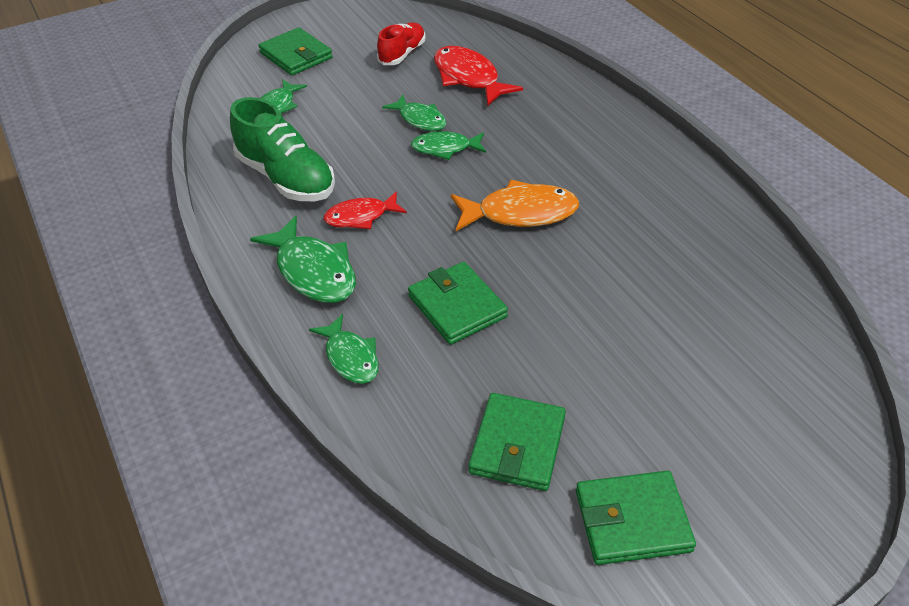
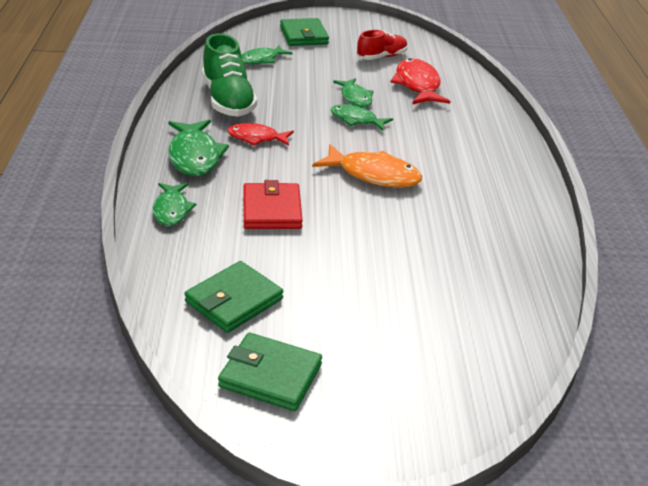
camera: 25 degrees right, 10 degrees down
(457, 306) = (272, 210): green wallet -> red wallet

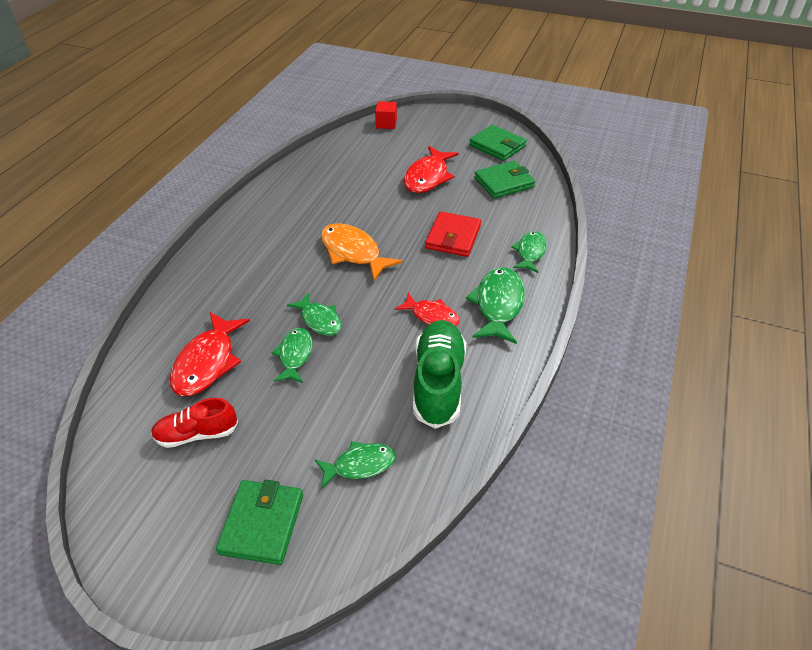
camera: 155 degrees left, 10 degrees up
(352, 286) = (428, 177): none -> red fish
(497, 382) = (386, 124): none -> red cube

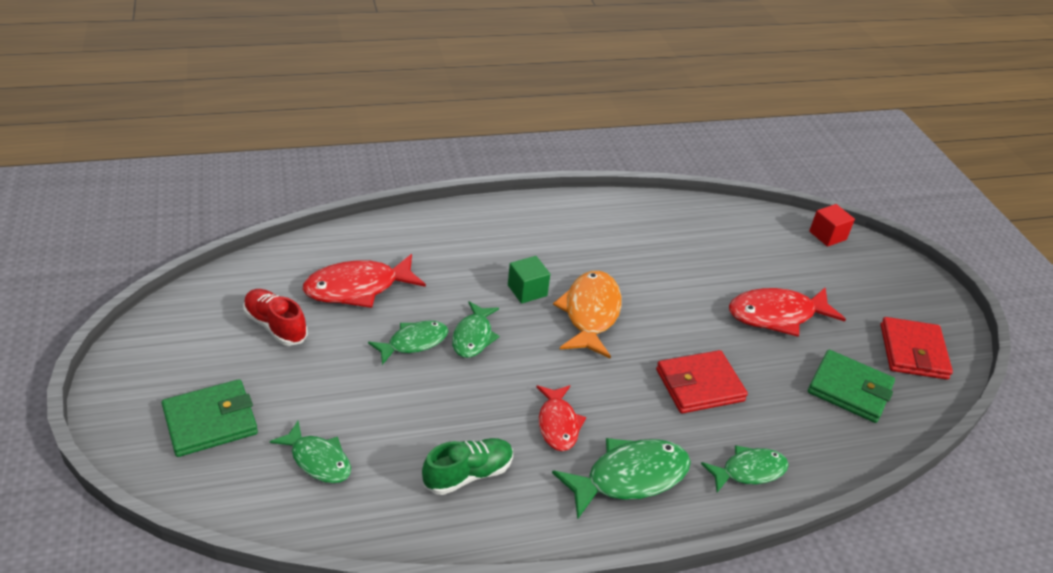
camera: 50 degrees right, 5 degrees down
(303, 271) = (527, 290): none -> green cube
(438, 382) = (468, 474): green shoe -> green shoe, size x0.62
(497, 146) = (913, 352): green wallet -> red wallet

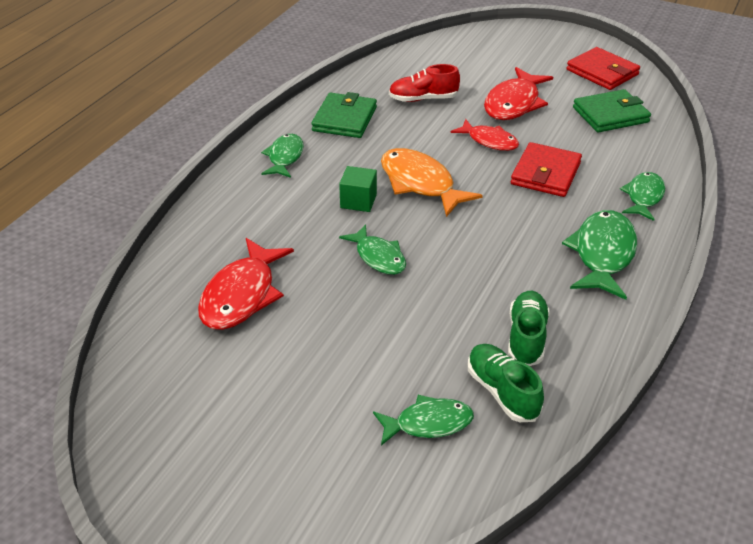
camera: 45 degrees left, 0 degrees up
(210, 421) = (308, 479): green wallet -> green wallet (344, 119)
(275, 326) = (229, 373): red shoe -> red shoe (423, 99)
(390, 489) = (502, 392): none -> green shoe
(413, 342) = (348, 294): green fish -> green fish (285, 157)
(558, 424) = (518, 261): red fish -> red fish (489, 141)
(827, 235) = (462, 40): red cube -> none

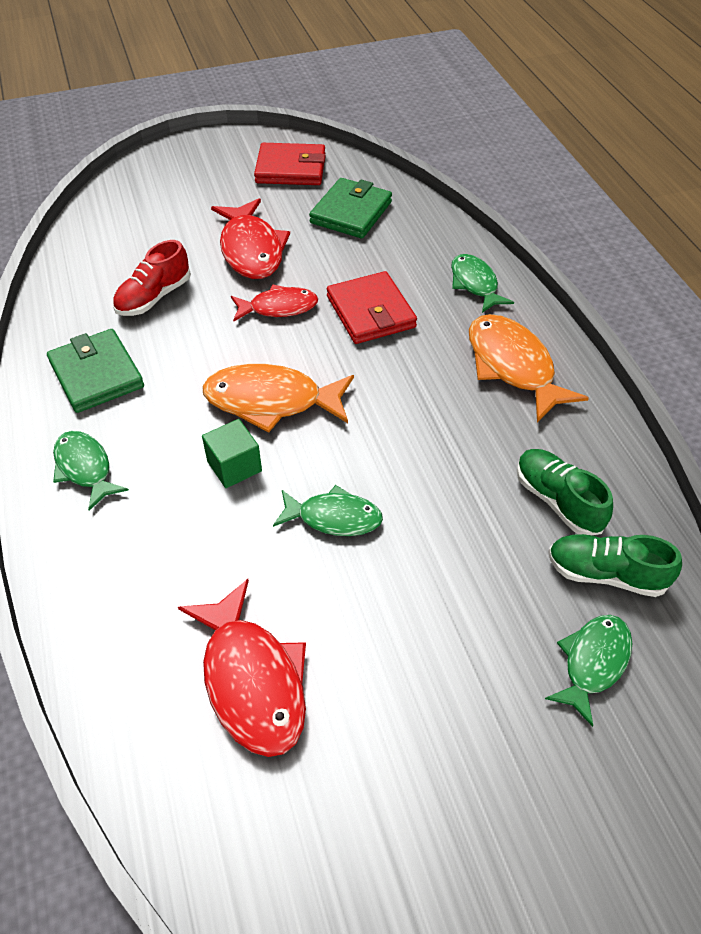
camera: 45 degrees left, 10 degrees up
(602, 254) = (513, 366): green fish -> orange fish

